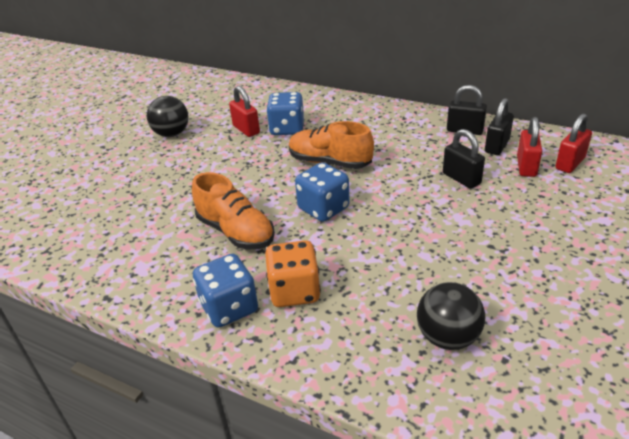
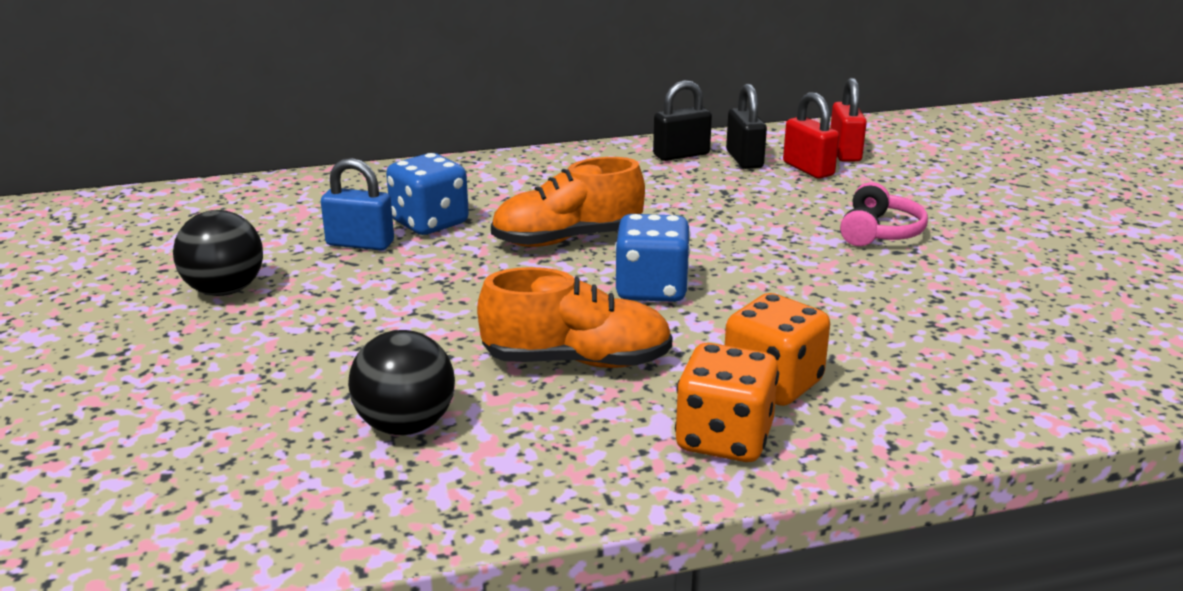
camera: 45 degrees left, 10 degrees down
(229, 308) = (724, 439): blue dice -> orange dice
(246, 129) = (360, 243): red padlock -> blue padlock
(447, 337) = (997, 345): black ball -> black ball (406, 425)
(461, 178) = (761, 202): black padlock -> none
(500, 228) = (879, 232): none -> pink headphones

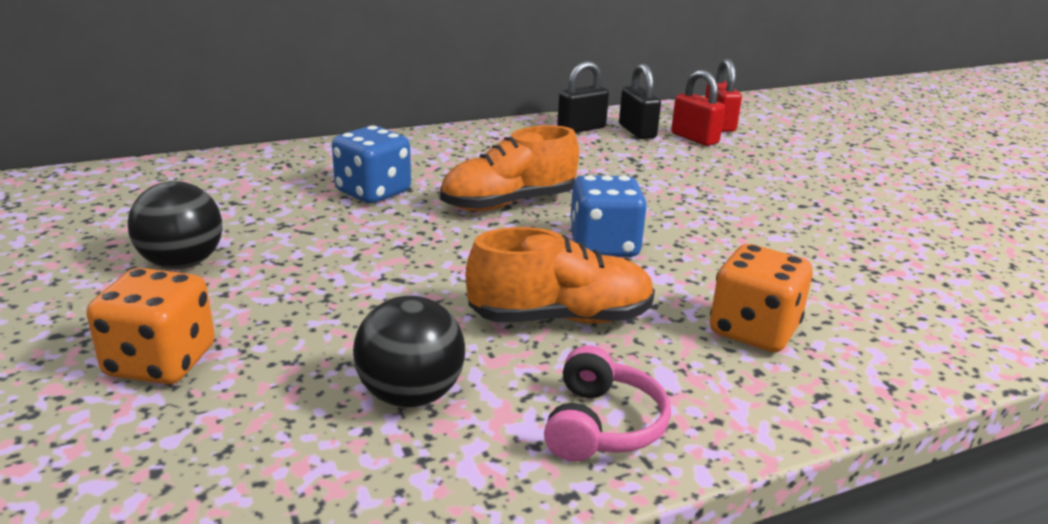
camera: 10 degrees left, 0 degrees up
(360, 243) = (311, 213): blue padlock -> none
(724, 439) = (734, 389): orange dice -> orange dice (161, 362)
(879, 232) = (779, 189): pink headphones -> pink headphones (602, 425)

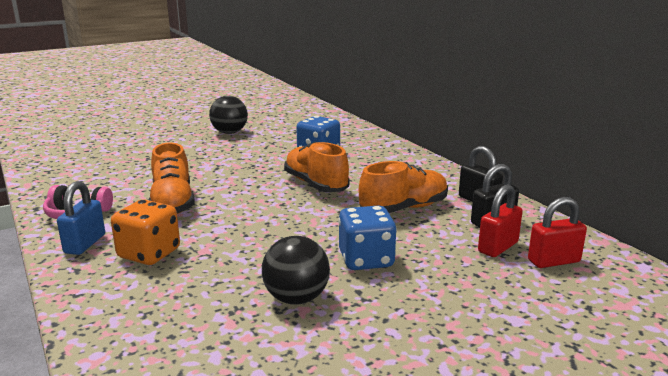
camera: 85 degrees right, 5 degrees down
(161, 362) = (151, 141): orange dice -> none
(411, 395) = (115, 178): black ball -> black ball (296, 298)
(599, 163) = (404, 208): none -> orange shoe
(604, 246) = (259, 212): blue dice -> blue dice (366, 260)
(733, 397) = (85, 244): none -> blue padlock

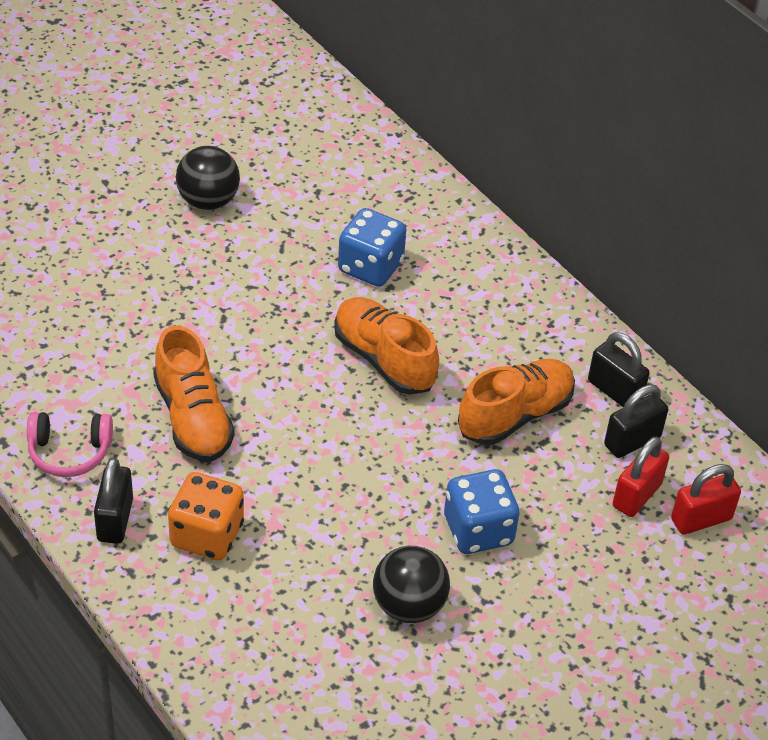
camera: 10 degrees left, 25 degrees up
(85, 244) = (115, 520): blue padlock -> black padlock

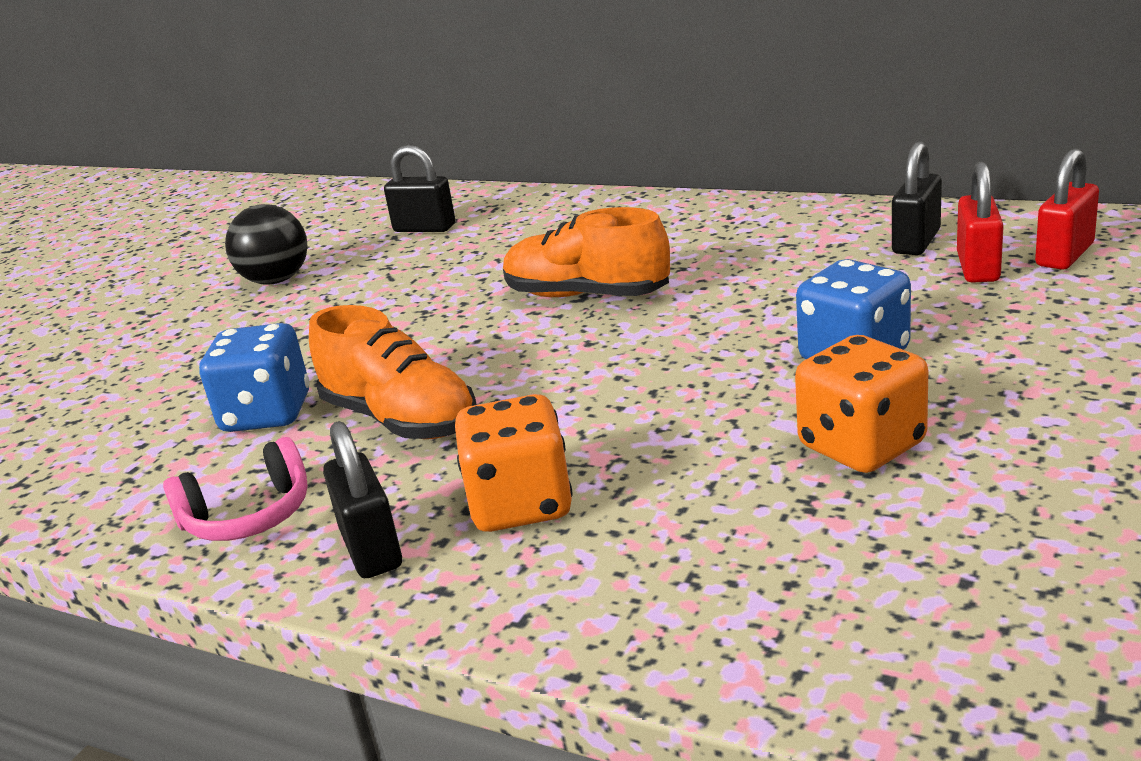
camera: 20 degrees left, 20 degrees down
(370, 267) = (501, 253): blue dice -> blue dice (267, 414)
(409, 605) = (861, 446): black ball -> orange dice
(515, 415) = (775, 273): orange shoe -> none
(614, 391) = (850, 224): black padlock -> black padlock (424, 228)

